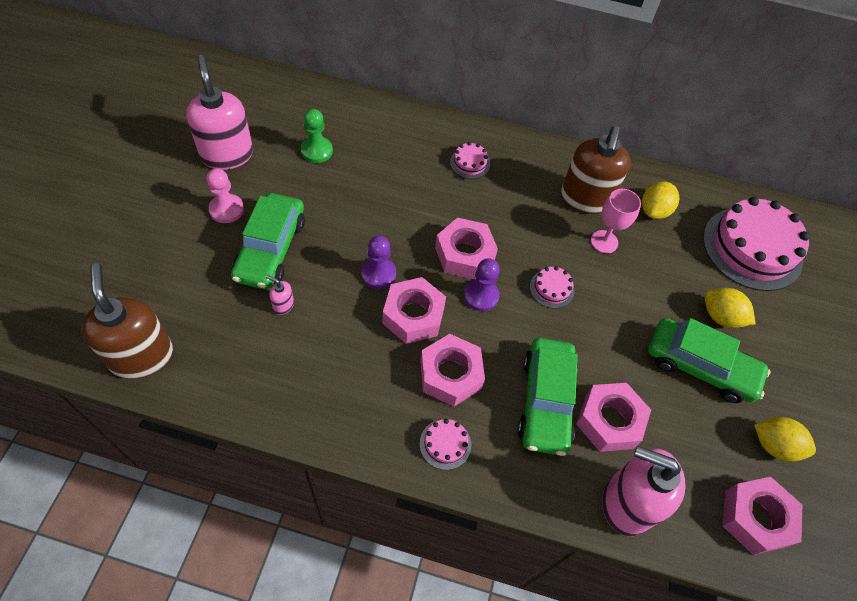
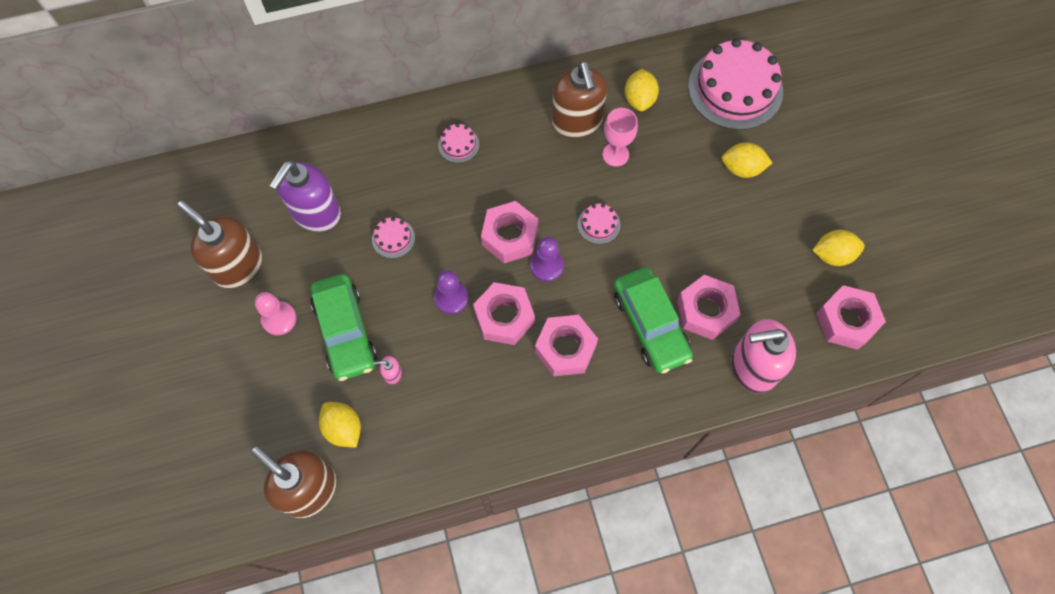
camera: 25 degrees left, 10 degrees up
(209, 324) = (343, 428): none -> yellow lemon
(227, 155) = (238, 266): pink soap dispenser -> brown soap dispenser
(316, 151) = (316, 213): green pawn -> purple soap dispenser
(445, 444) = (597, 406): pink cake -> pink cake (393, 238)
(700, 367) = (748, 222): green car -> none

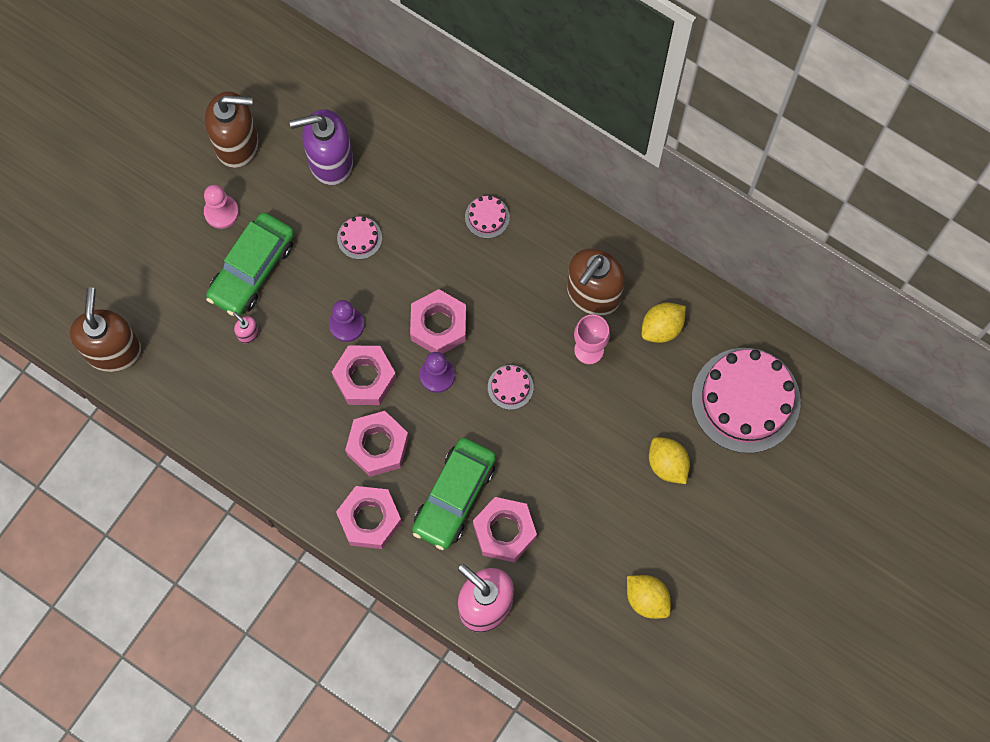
camera: 50 degrees right, 5 degrees up
(238, 266) = (237, 143): brown soap dispenser -> brown soap dispenser turned 90 degrees clockwise
(343, 428) = (177, 334): yellow lemon -> none
(846, 321) = (592, 652): pink nut -> pink nut (369, 519)

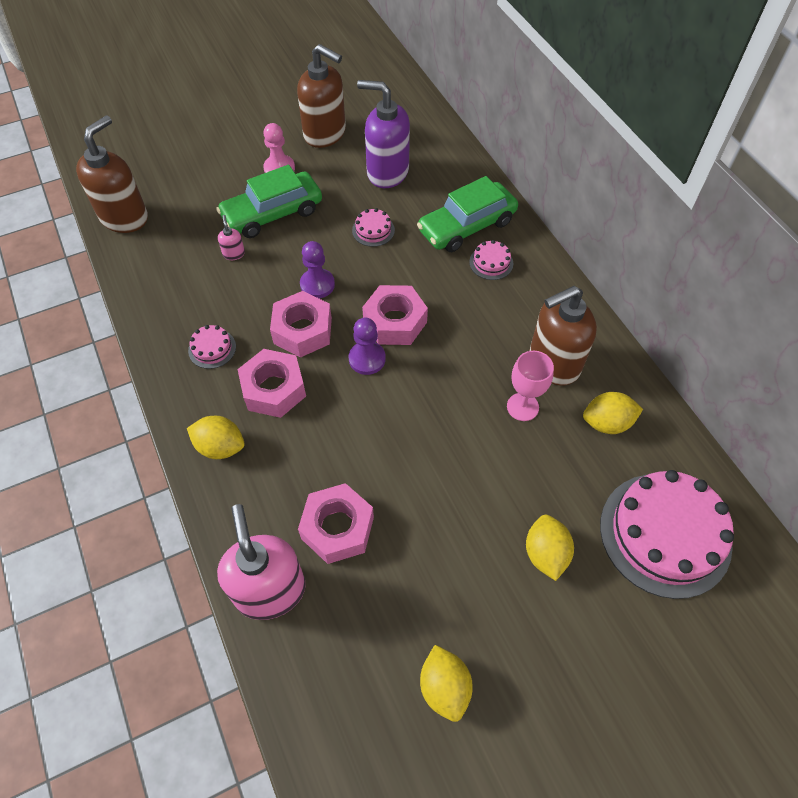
camera: 30 degrees right, 15 degrees down
(369, 519) = (220, 447): pink nut -> yellow lemon
(454, 496) = (311, 468): green car -> green car (466, 226)
(510, 387) = (427, 401): pink cake -> pink cake (212, 348)

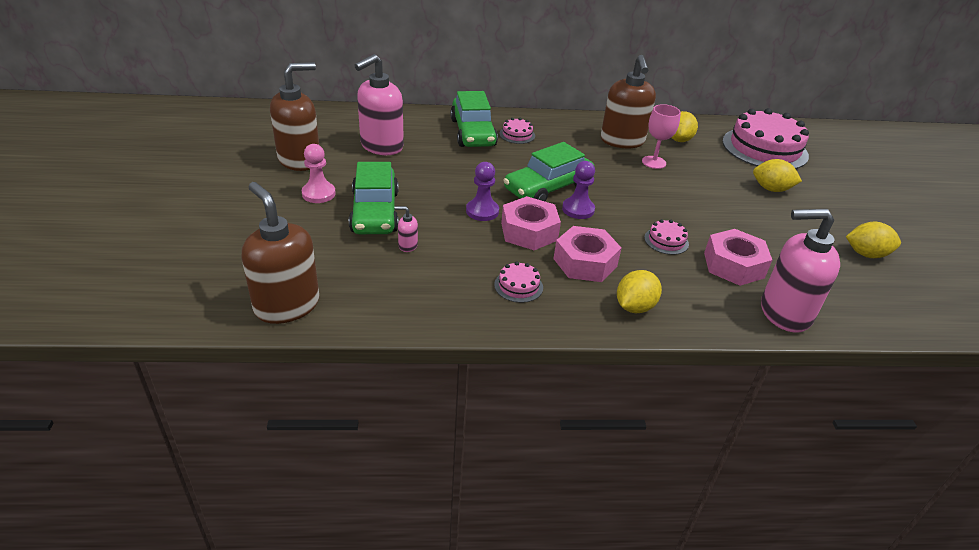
camera: 70 degrees left, 20 degrees down
(373, 230) = (442, 170): pink cake -> pink cake (666, 241)
(387, 172) = (381, 146): purple soap dispenser -> pink soap dispenser
(395, 322) = (548, 187): pink nut -> green car

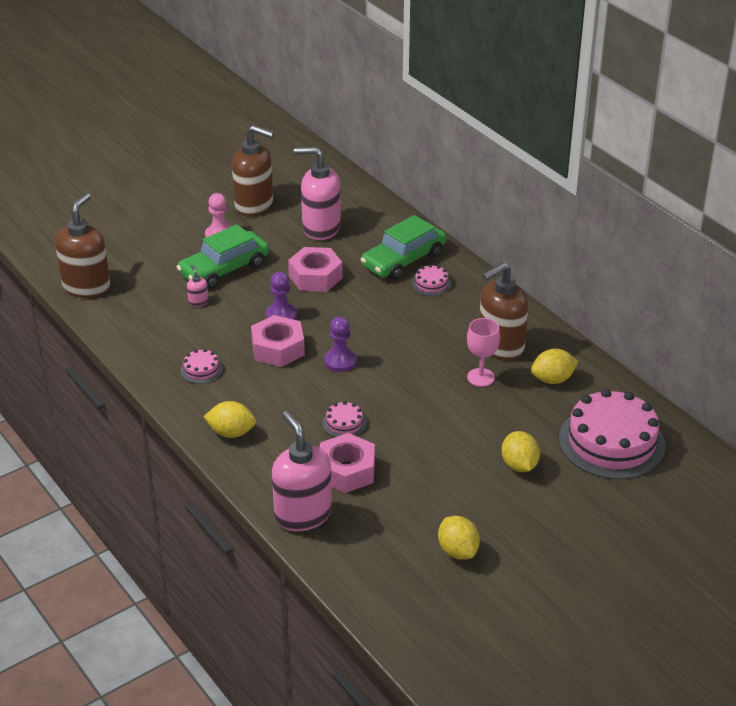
camera: 60 degrees right, 0 degrees up
(548, 187) = (357, 333): green car -> none
(585, 262) = (265, 390): pink nut -> pink nut (315, 277)

